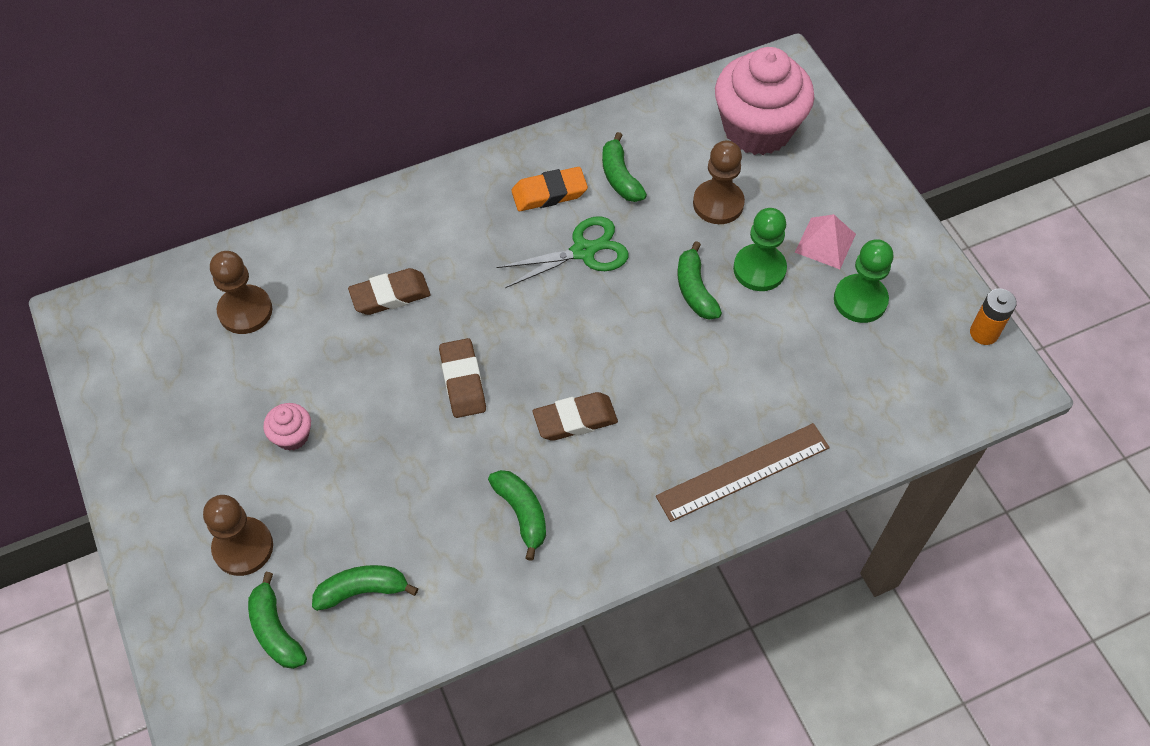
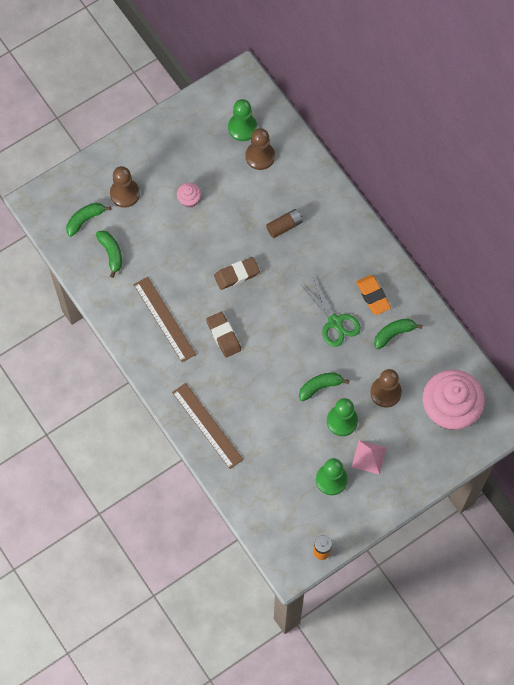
camera: 80 degrees right, 10 degrees up
(179, 329) = (242, 128): none -> green pawn
(390, 295) = (284, 226): brown eraser -> brown battery
(522, 513) = (164, 319): green banana -> brown ruler

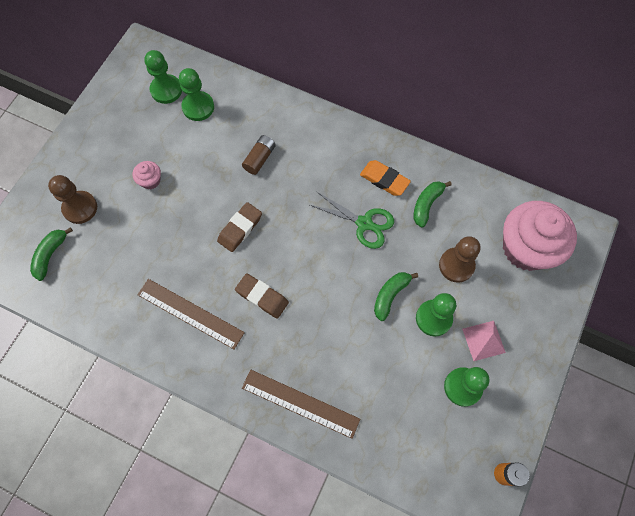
camera: 30 degrees left, 0 degrees up
(111, 253) = (97, 275): green banana -> none
(260, 156) = (198, 107): brown pawn -> green pawn

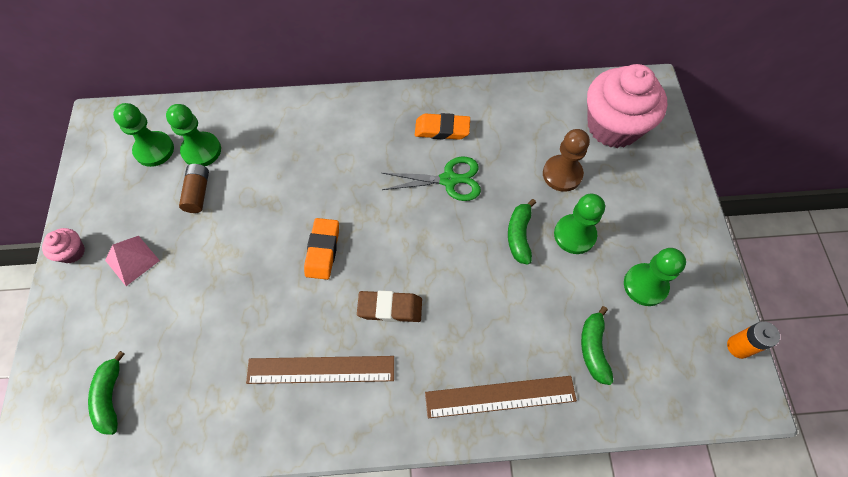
camera: 30 degrees left, 5 degrees down
(80, 208) = (119, 324): brown pawn -> none
(150, 180) = (190, 251): pink cupcake -> pink cupcake (72, 252)
(240, 228) = (322, 250): brown eraser -> orange eraser
(259, 158) = (301, 170): brown battery -> brown battery (198, 193)
(426, 204) = (497, 132): green banana -> green banana (593, 348)
(483, 340) = (633, 230): pink pyramid -> pink pyramid (132, 260)

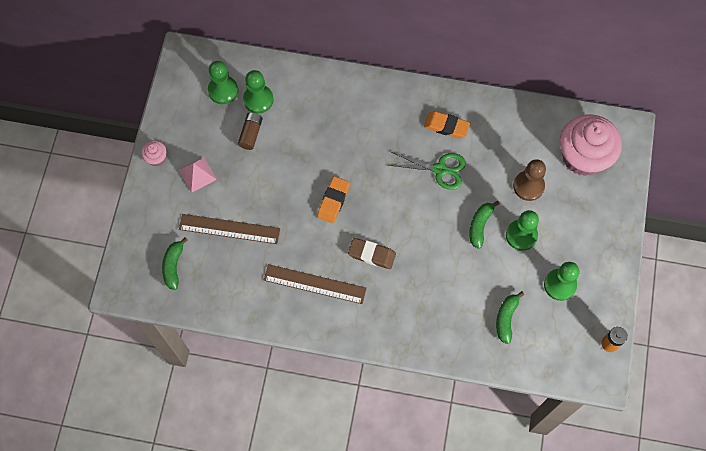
camera: 15 degrees right, 5 degrees up
(500, 396) = (431, 332): brown ruler -> brown ruler (229, 229)

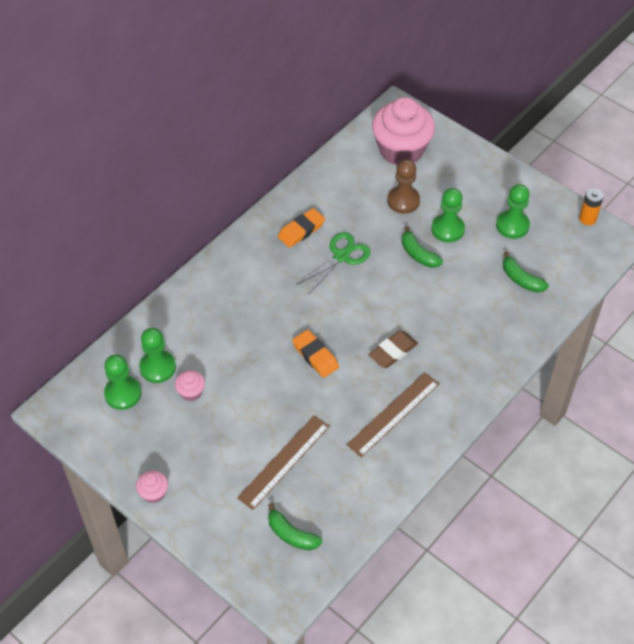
camera: 60 degrees left, 15 degrees down
(197, 174) = (201, 462): pink pyramid -> none
(251, 134) = (191, 392): brown battery -> pink cupcake

